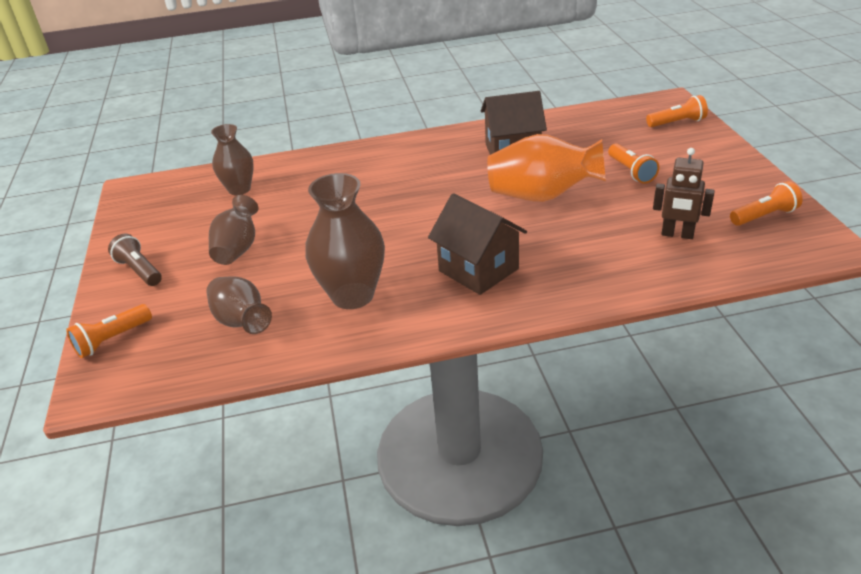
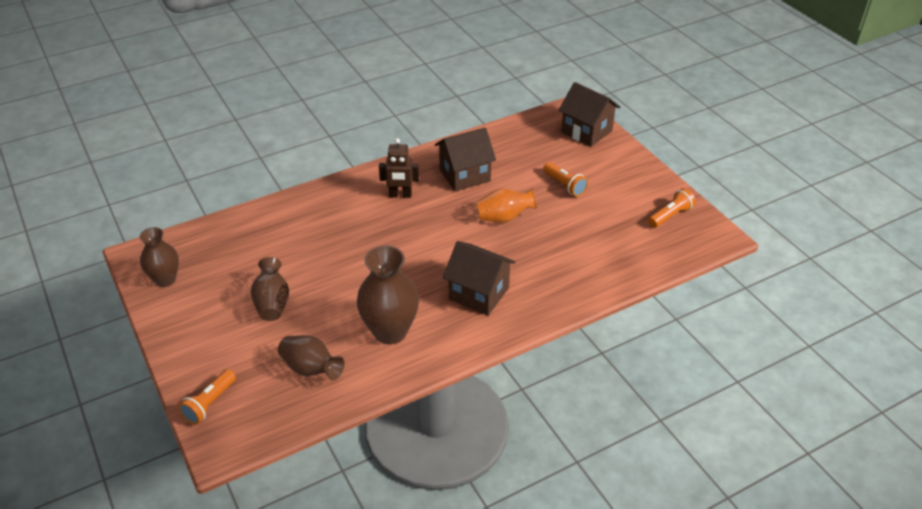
camera: 20 degrees left, 5 degrees up
(139, 270) = (195, 337): brown flashlight -> none
(239, 189) = (242, 243): brown vase -> brown vase (165, 279)
(542, 196) = (504, 218): orange vase -> orange vase, size x0.64
(677, 123) = (586, 131): orange flashlight -> brown house
(677, 234) = (614, 241): brown robot -> brown robot (400, 195)

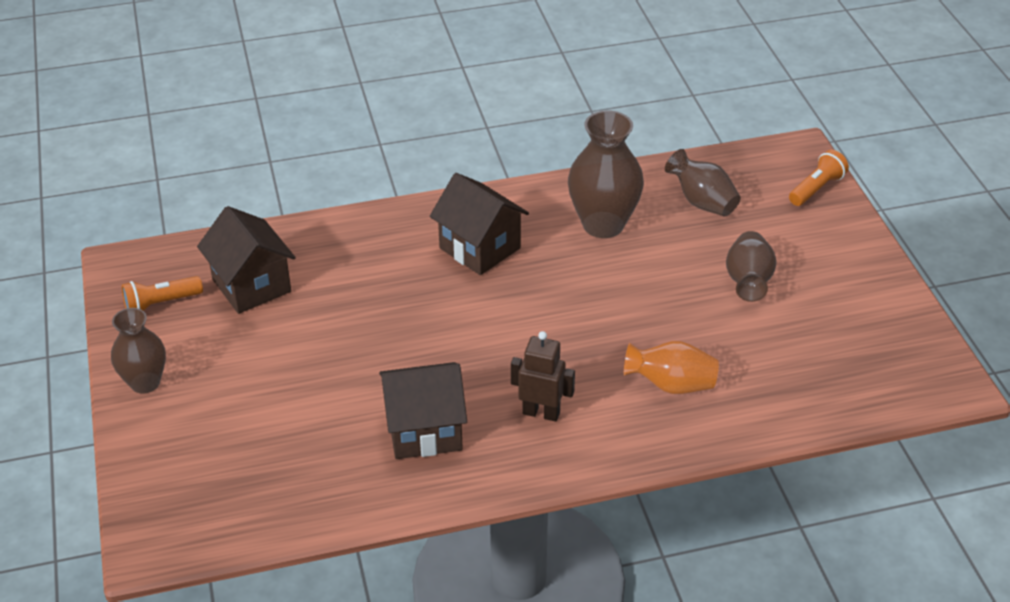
camera: 165 degrees left, 0 degrees up
(165, 279) = (900, 339): brown vase -> brown vase (145, 382)
(504, 218) = (398, 344): orange vase -> orange vase (671, 385)
(564, 185) = (276, 381): orange flashlight -> none
(586, 131) = (168, 483): brown house -> brown house (251, 285)

